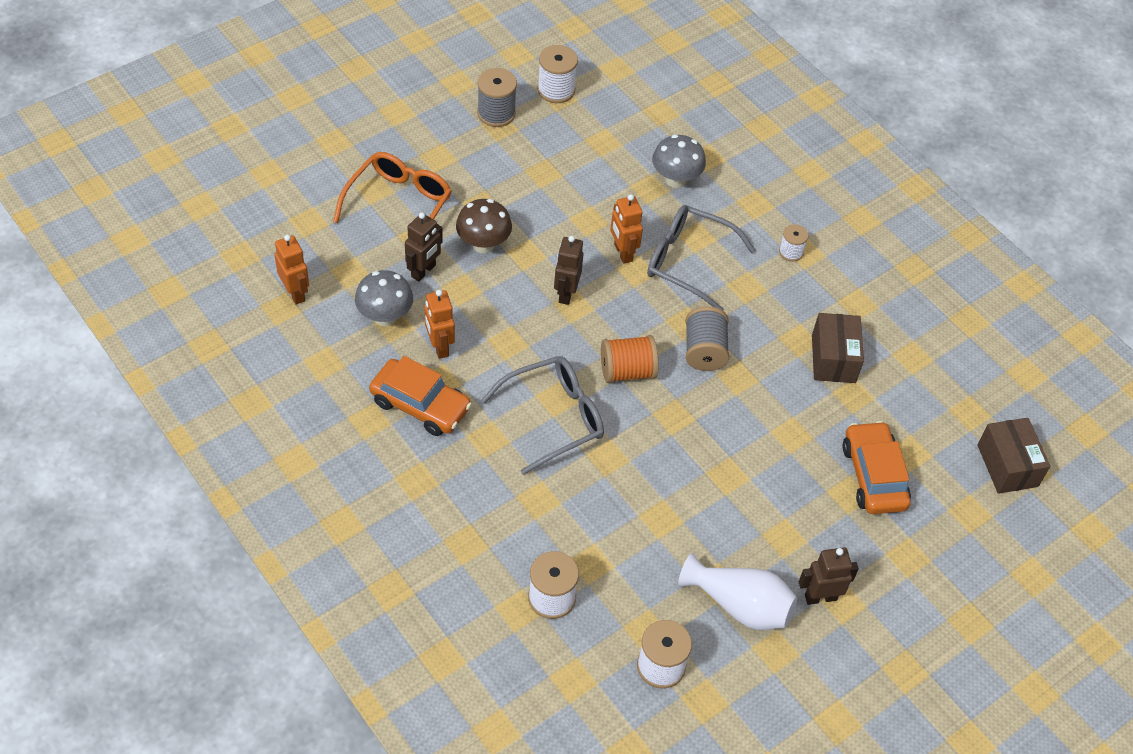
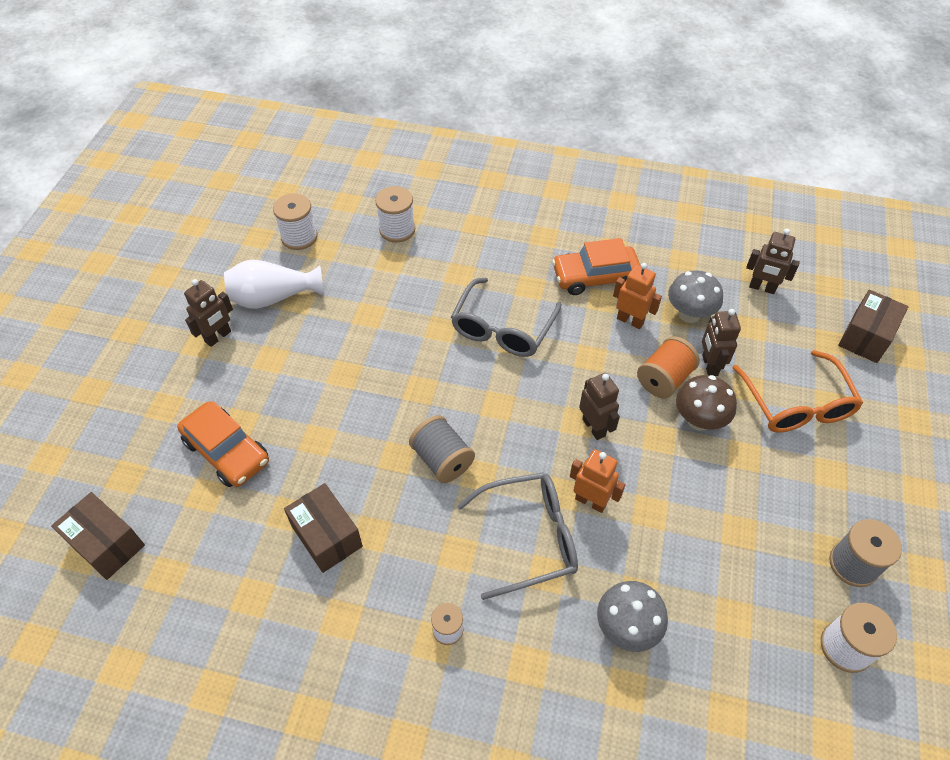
camera: 145 degrees right, 0 degrees up
(277, 205) = (865, 337): none -> brown box
(295, 293) = (762, 288): orange robot -> brown robot
(627, 371) = (486, 398): orange spool -> orange spool (664, 379)

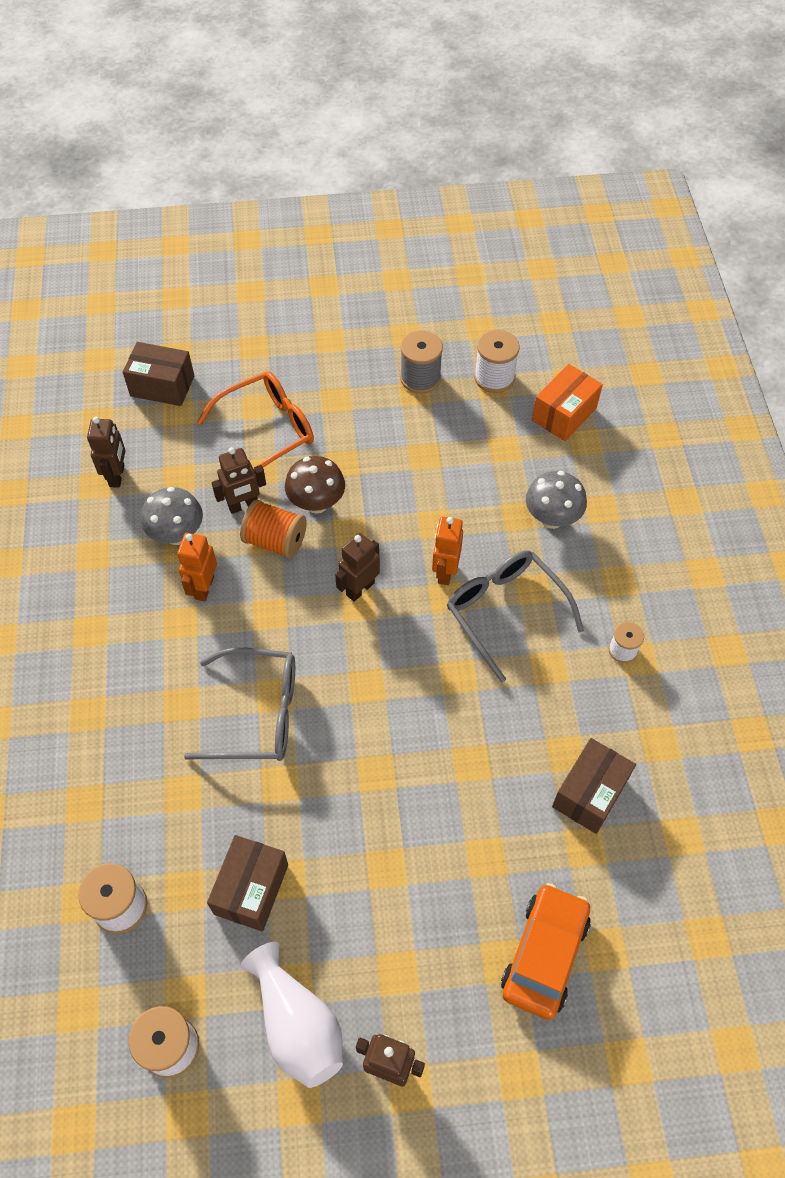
camera: 110 degrees left, 5 degrees up
(107, 544) = (711, 1027): brown box -> brown box (251, 889)
(442, 460) = (456, 716): grey spool -> none
(595, 277) = (145, 638): orange car -> none
(775, 707) = (564, 414): none -> orange box

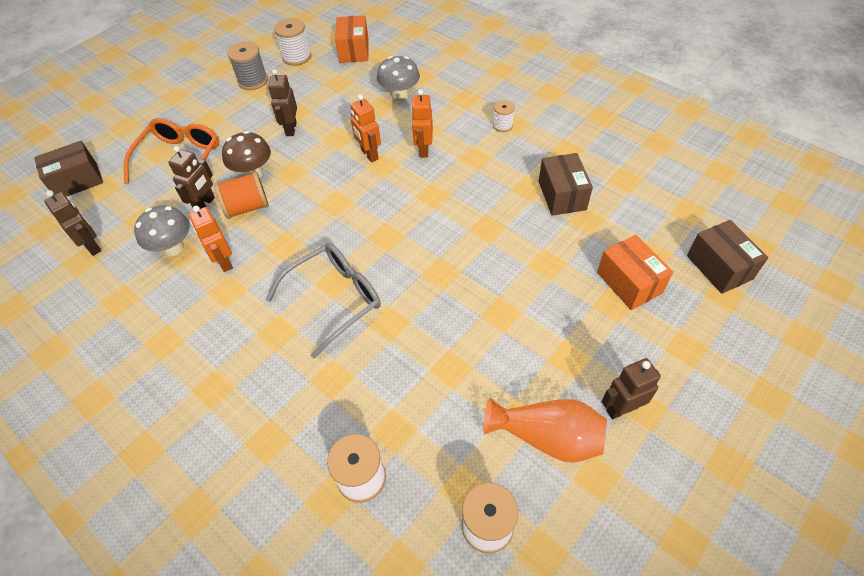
camera: 40 degrees left, 5 degrees down
(251, 889) = (436, 392): brown box -> brown box (719, 267)
(297, 1024) = (547, 437): white vase -> orange vase
(360, 589) = (328, 195): brown robot -> brown robot (291, 129)
(505, 611) = (423, 150): grey glasses -> orange robot
(544, 954) = (629, 282): orange car -> orange box

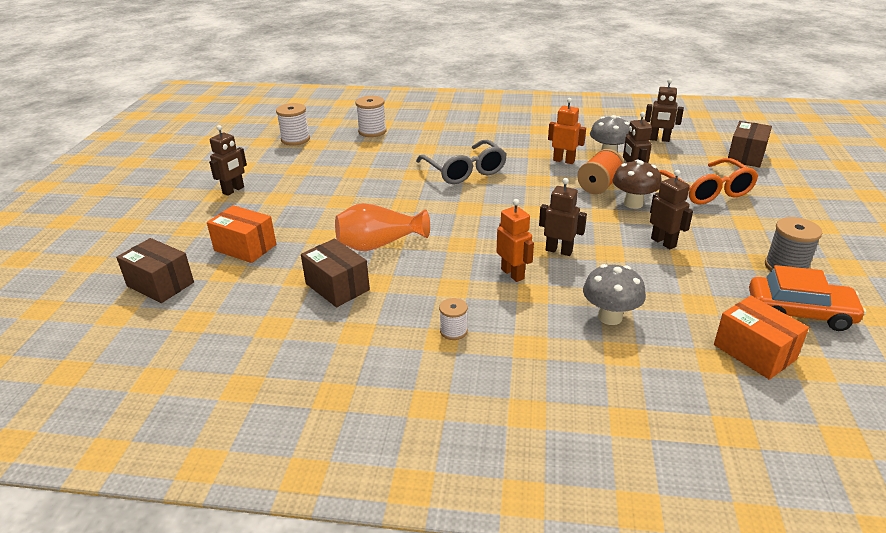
camera: 145 degrees right, 20 degrees down
(296, 57) = (799, 312): white spool -> orange car
(334, 299) = (464, 171): grey glasses -> grey glasses turned 45 degrees counterclockwise
(369, 154) = (559, 251): orange robot -> brown robot
(547, 437) = (277, 168): orange vase -> orange vase (379, 244)

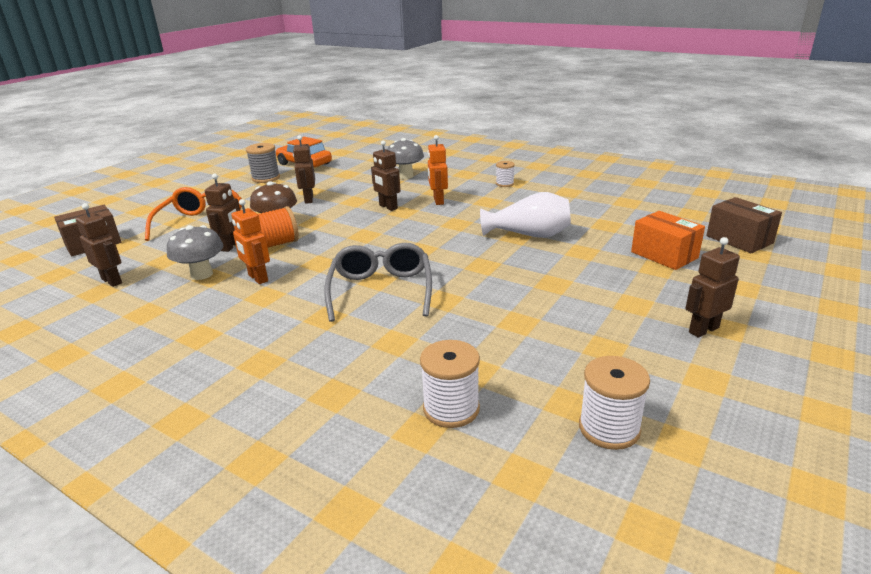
camera: 155 degrees left, 5 degrees down
(337, 287) = (576, 214): brown box -> none
(379, 244) = (529, 235): orange vase -> white vase
(754, 352) = (356, 158): orange box -> none

